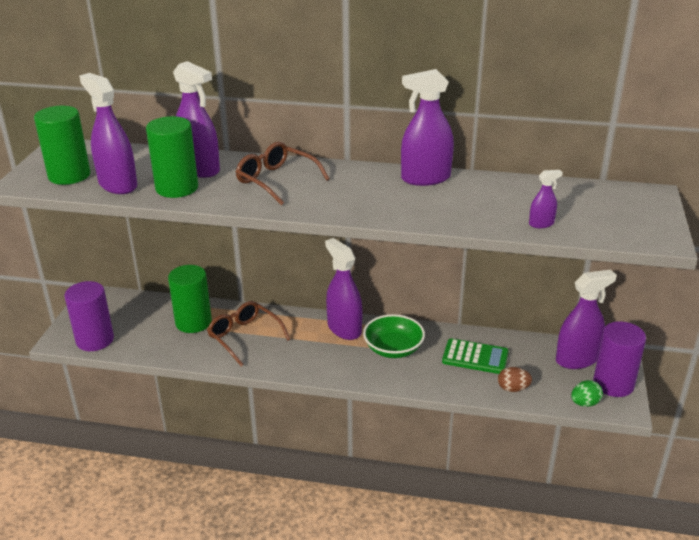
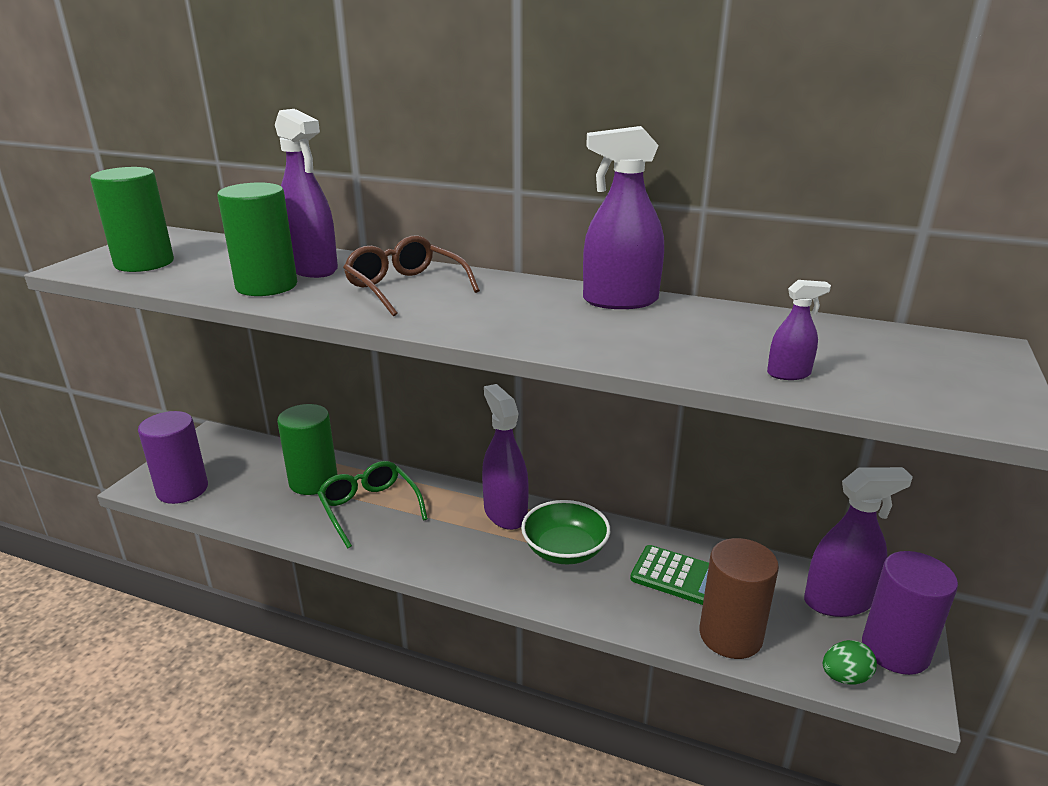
camera: 10 degrees right, 5 degrees down
(118, 185) = (194, 277): purple spray bottle -> none
(244, 337) = (369, 508): brown glasses -> green glasses
(513, 389) = (730, 635): brown egg -> brown cylinder

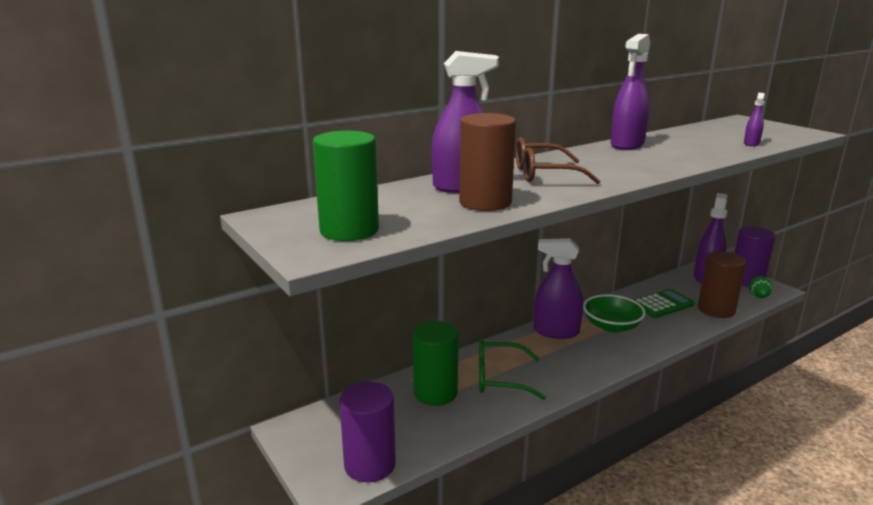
camera: 55 degrees left, 5 degrees down
(266, 286) = (485, 202): green cylinder -> brown cylinder

